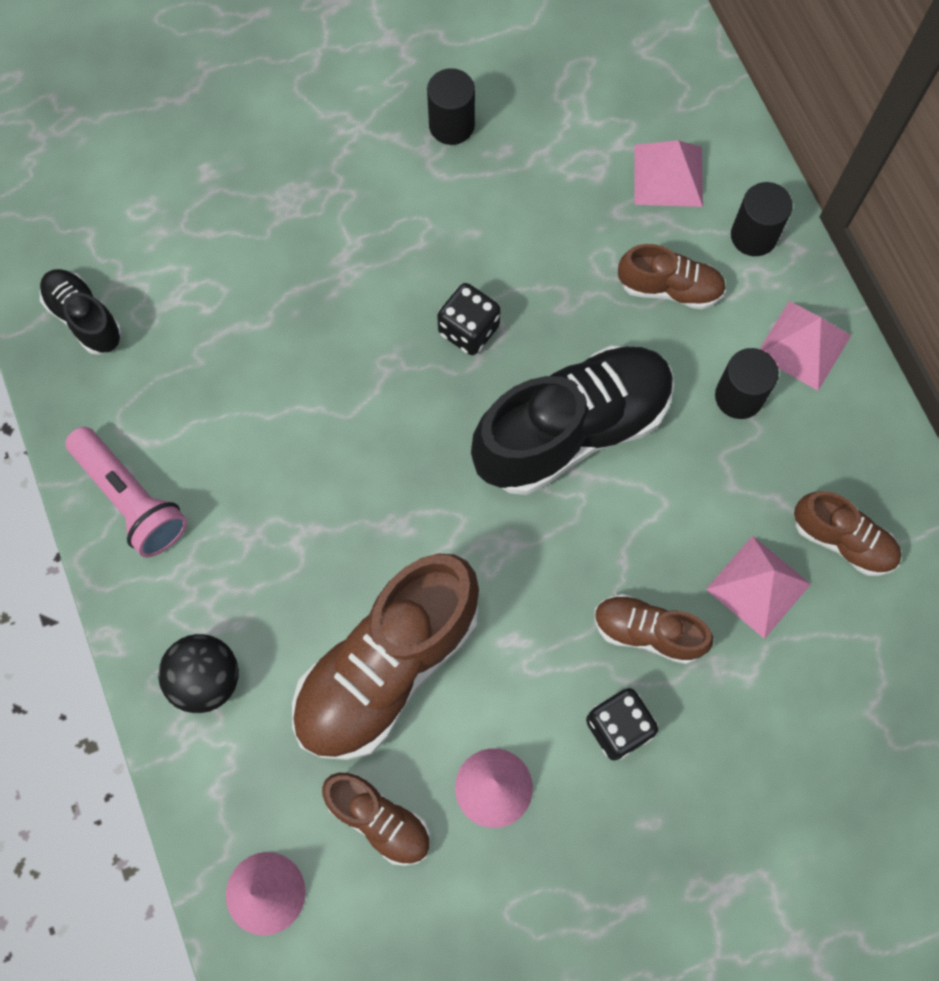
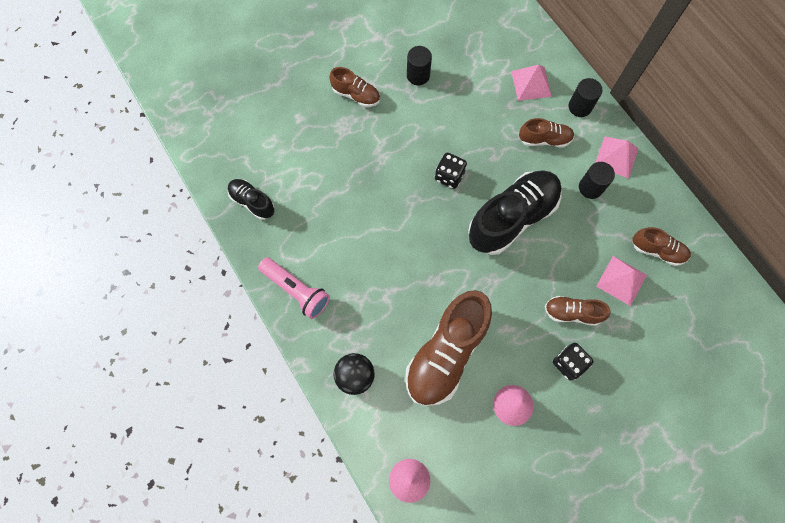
camera: 10 degrees left, 0 degrees up
(379, 820) = (459, 432): brown shoe -> brown shoe (356, 95)

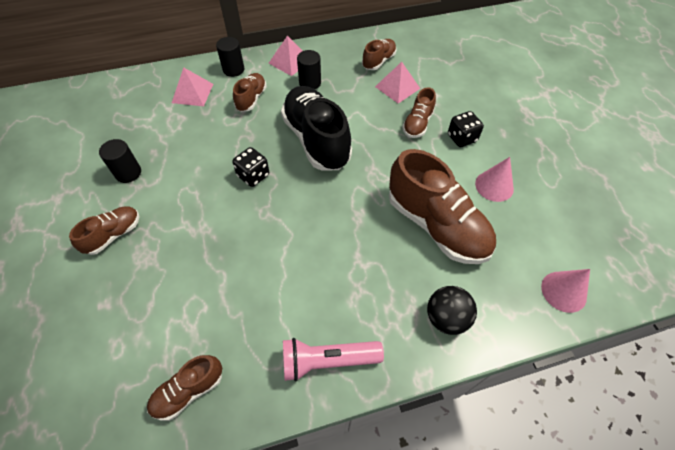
camera: 75 degrees left, 15 degrees down
(252, 202) = (189, 391): black shoe -> brown shoe
(296, 290) = (328, 361): pink flashlight -> pink flashlight turned 150 degrees counterclockwise

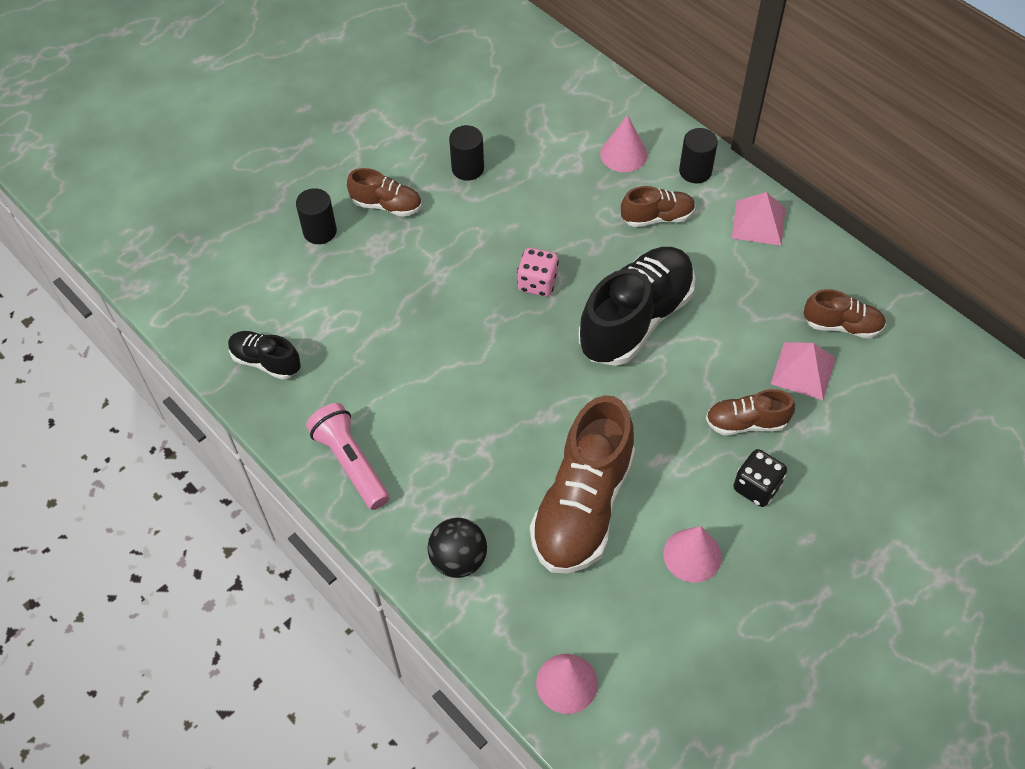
camera: 65 degrees right, 0 degrees up
(189, 391) = (266, 361): brown shoe -> black shoe
(192, 93) = (623, 154): pink pyramid -> pink cone
(253, 175) = (537, 283): black dice -> pink dice
(310, 83) = (733, 265): black cylinder -> black cylinder (320, 231)

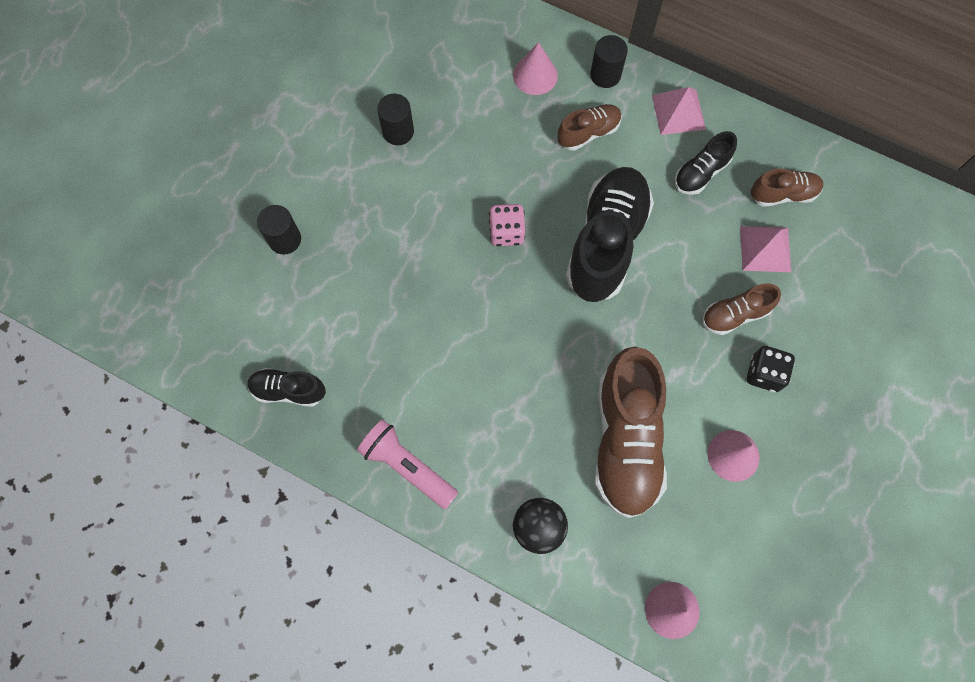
camera: 20 degrees left, 15 degrees up
(387, 205) = (337, 193): brown shoe -> none
(760, 283) = (701, 173): none -> black shoe

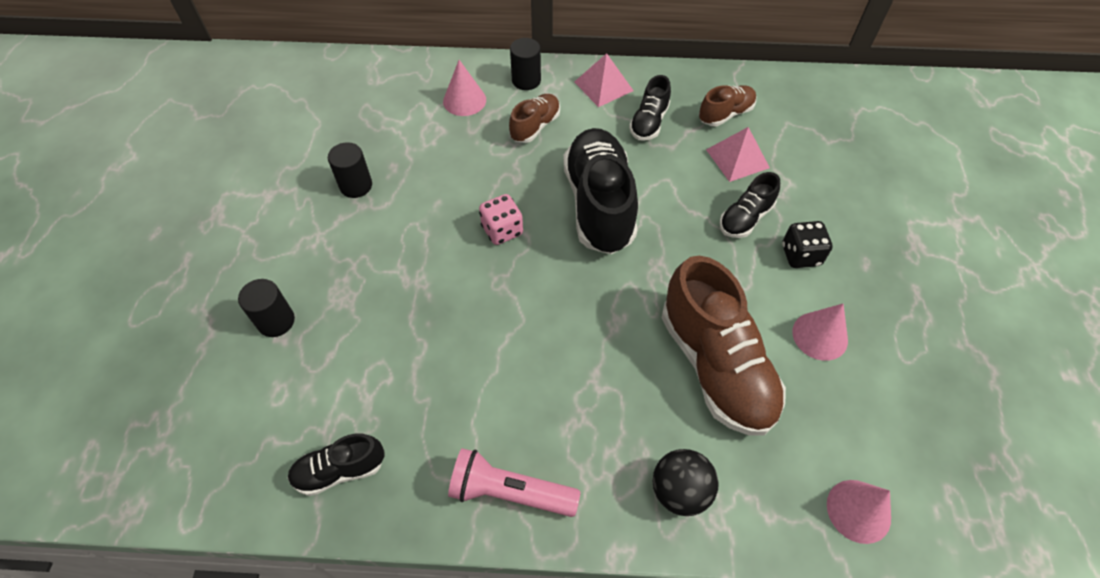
camera: 25 degrees left, 15 degrees down
(735, 314) = (745, 218): brown shoe -> black shoe

